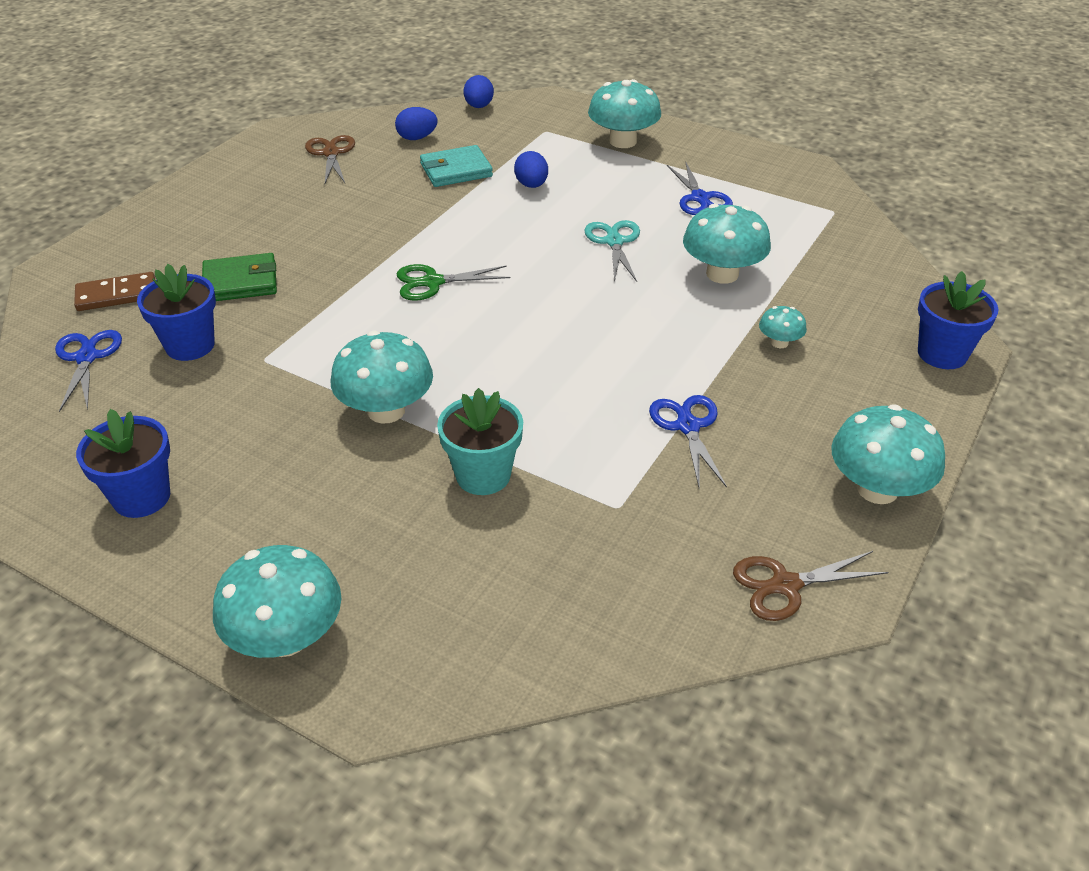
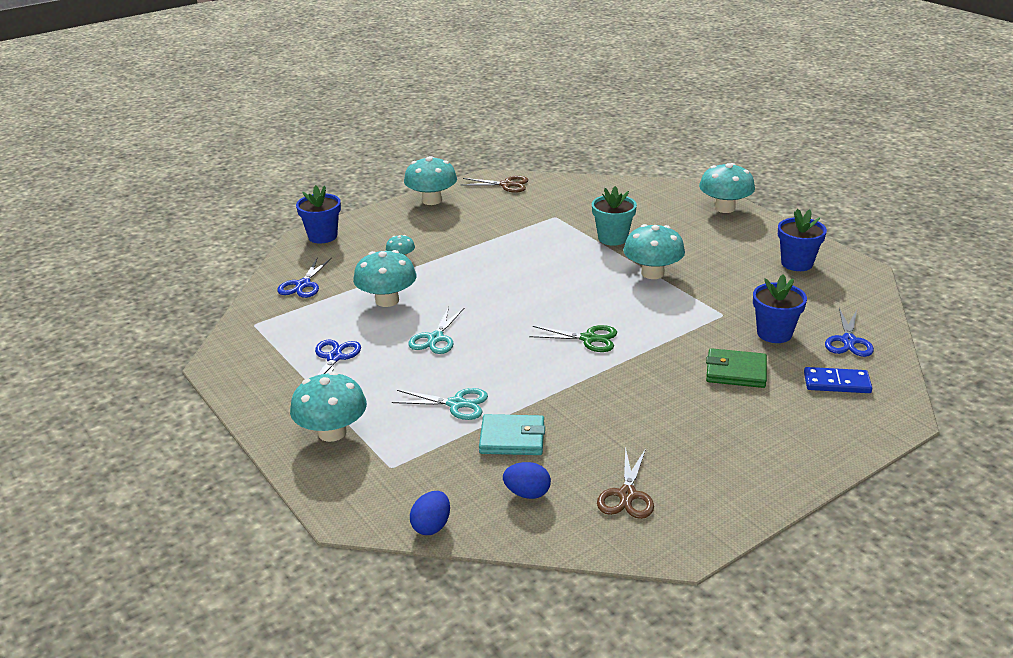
camera: 155 degrees left, 10 degrees down
(117, 295) = (836, 383): brown domino -> blue domino
(531, 185) = (456, 404): blue egg -> turquoise scissors
(688, 426) = (493, 235): blue scissors -> blue scissors (303, 285)

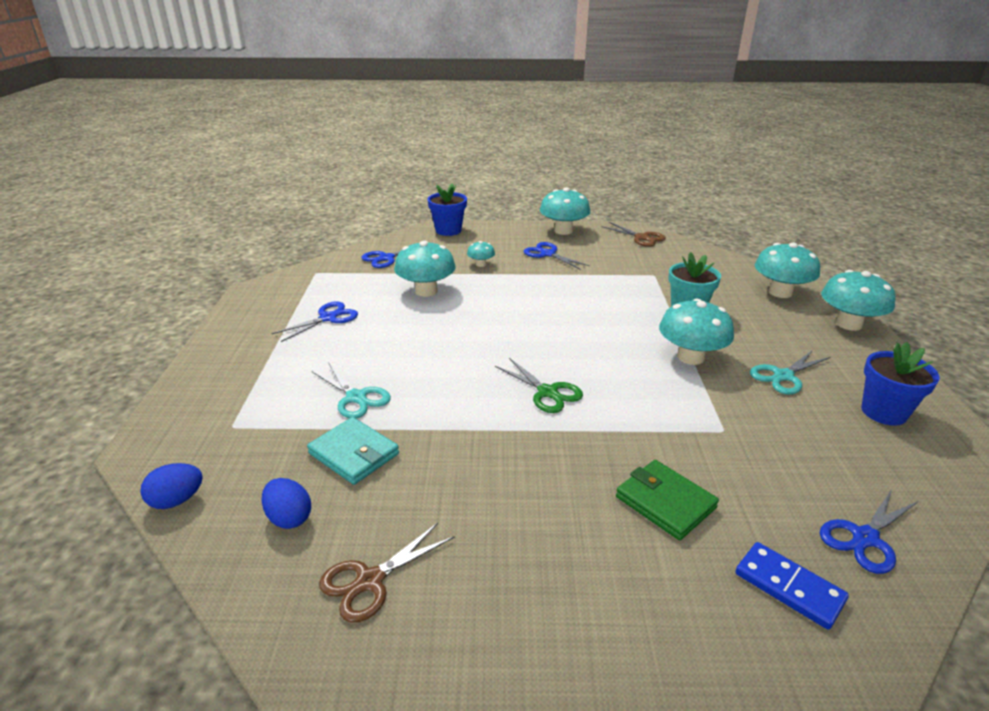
camera: 35 degrees right, 0 degrees up
(332, 432) = (240, 375): turquoise mushroom -> turquoise mushroom (780, 292)
(435, 338) = (419, 335): turquoise scissors -> turquoise scissors (783, 376)
(447, 228) = (547, 254): none -> blue scissors
(774, 333) = (765, 480): blue flower pot -> none

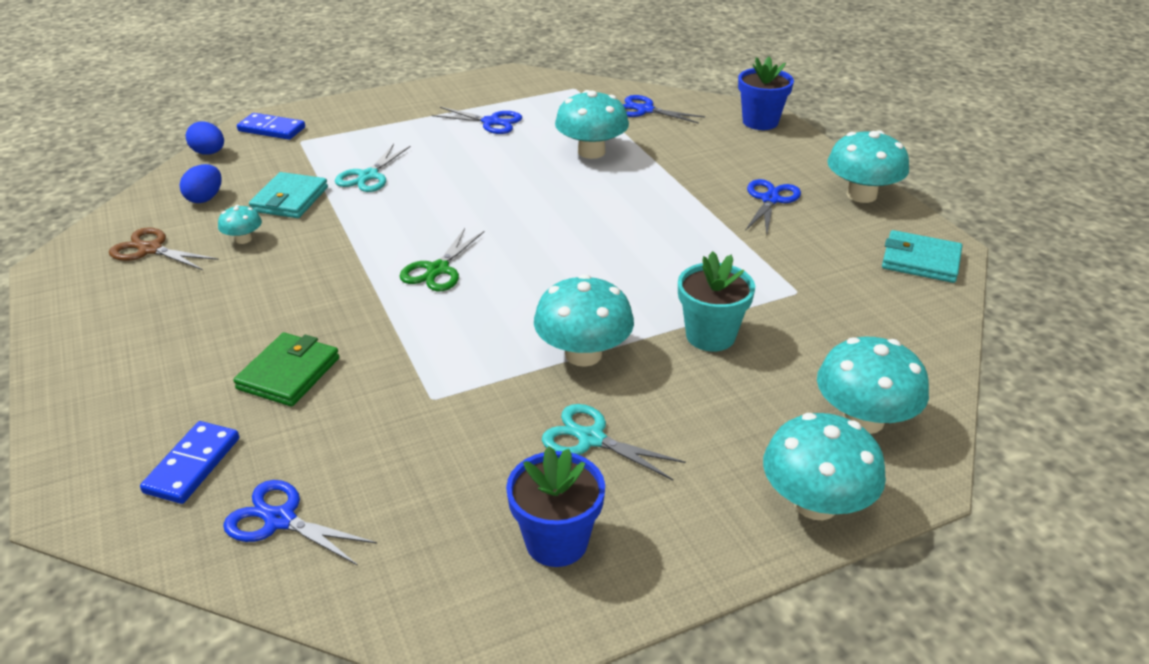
camera: 65 degrees right, 5 degrees up
(179, 442) = (271, 129): none -> blue domino
(481, 264) = (690, 164): turquoise mushroom -> turquoise mushroom (243, 239)
(641, 238) = (920, 261): brown scissors -> turquoise wallet

